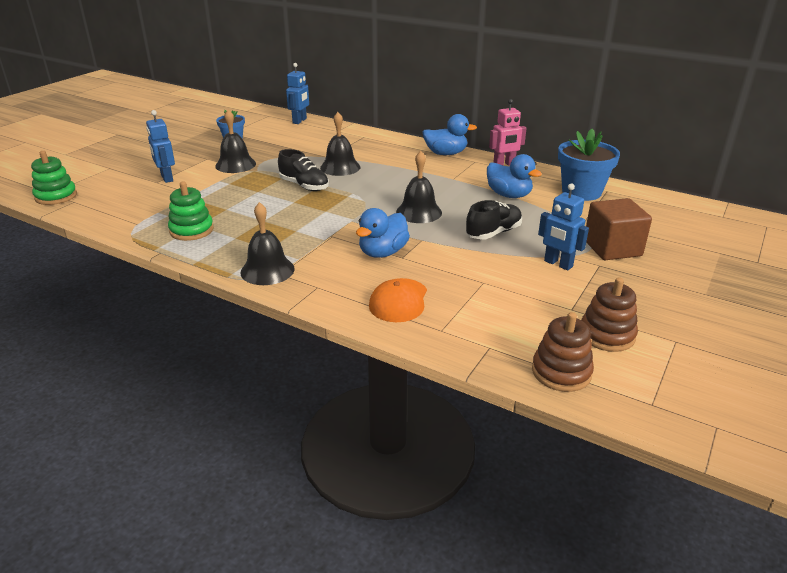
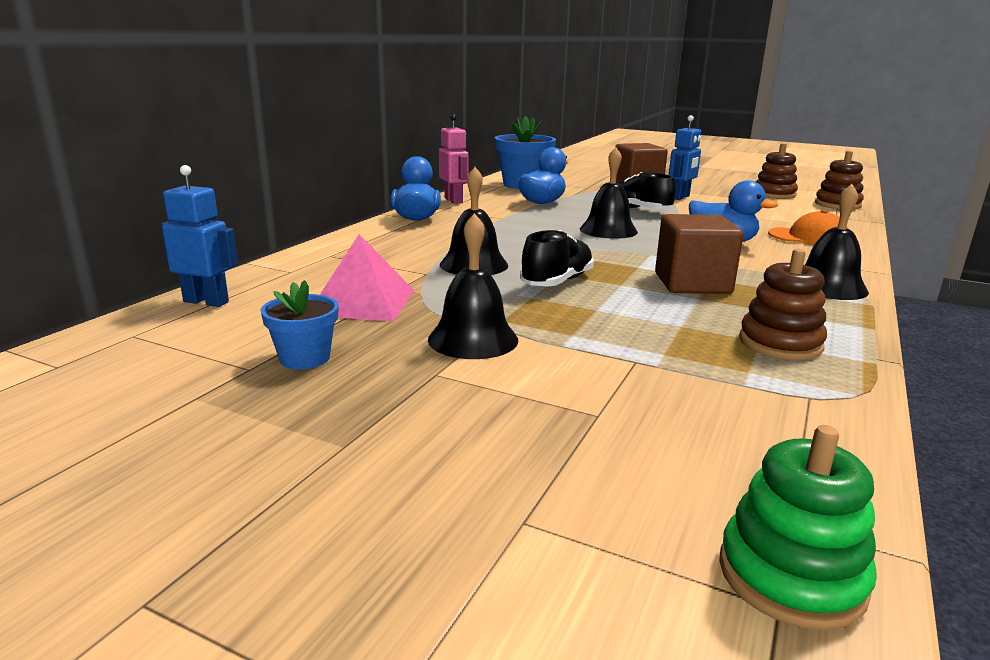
camera: 95 degrees left, 10 degrees down
(166, 178) = (570, 405): blue robot -> none
(191, 230) = (780, 343): green stacking toy -> brown stacking toy
(289, 145) = (362, 302): none -> pink pyramid
(289, 223) = (692, 283): none -> brown cube

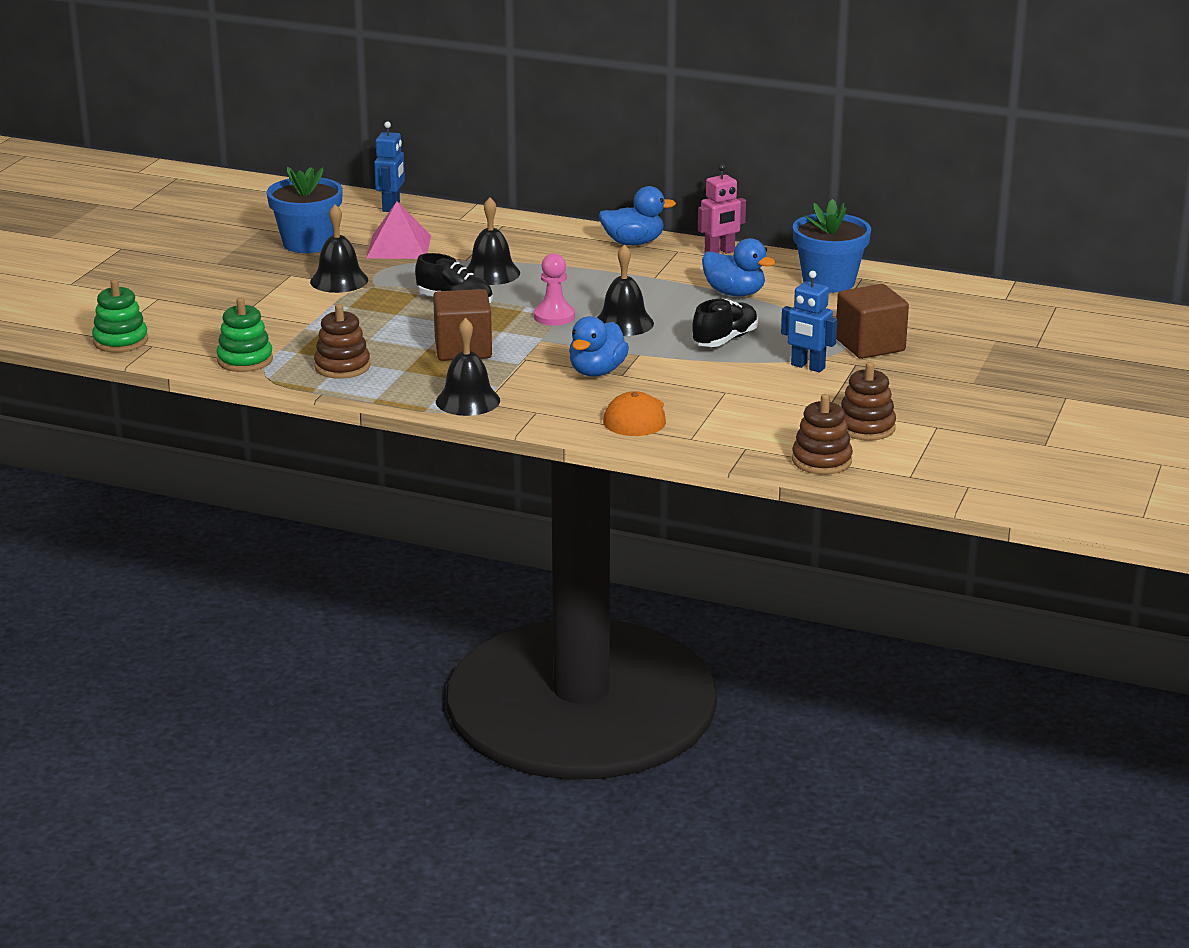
camera: 85 degrees right, 5 degrees up
(305, 358) = (308, 243): blue flower pot -> blue flower pot, size x1.78
(596, 249) = (554, 316): none -> pink pawn
(802, 414) = (245, 360): none -> green stacking toy

